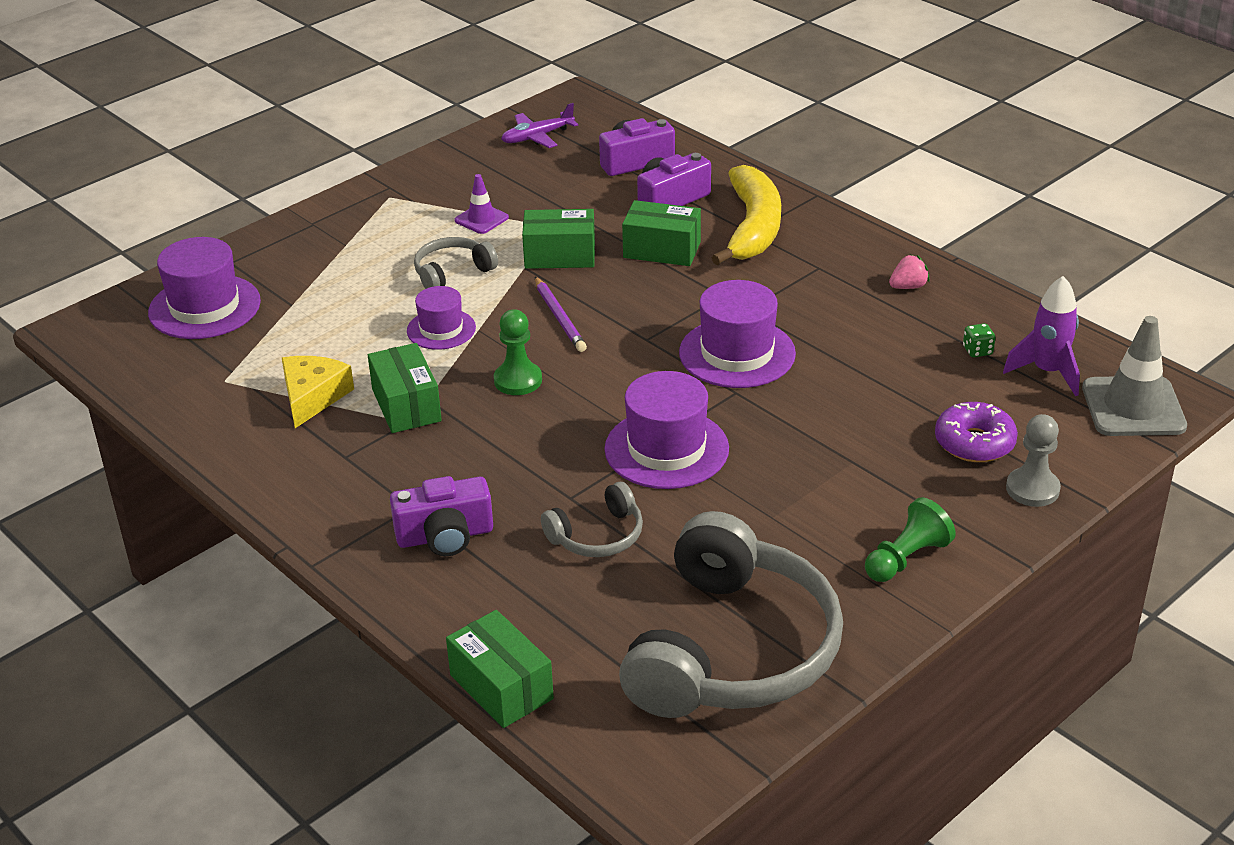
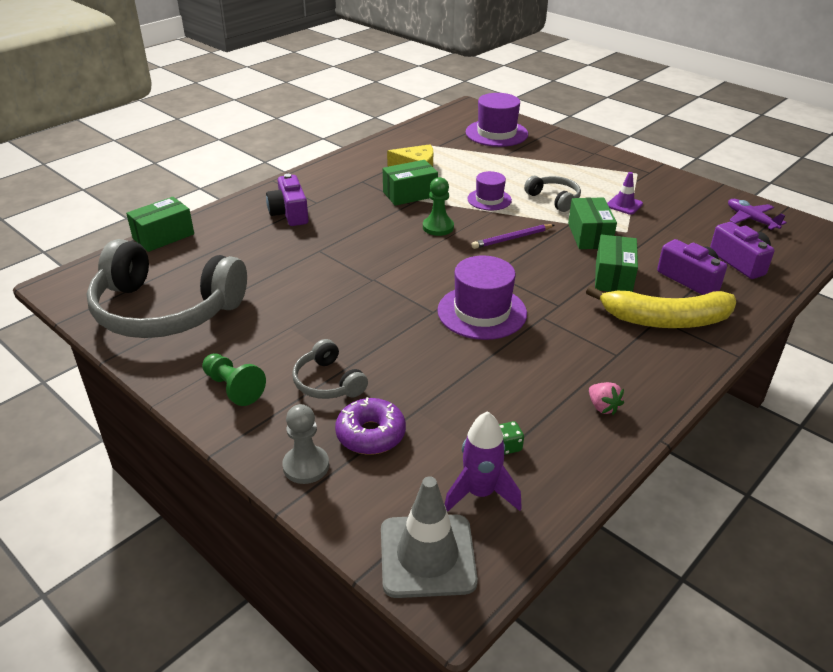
camera: 85 degrees right, 0 degrees up
(597, 536) = (281, 260): grey headphones -> grey headphones (328, 382)
(666, 449) = (366, 283): purple hat -> none

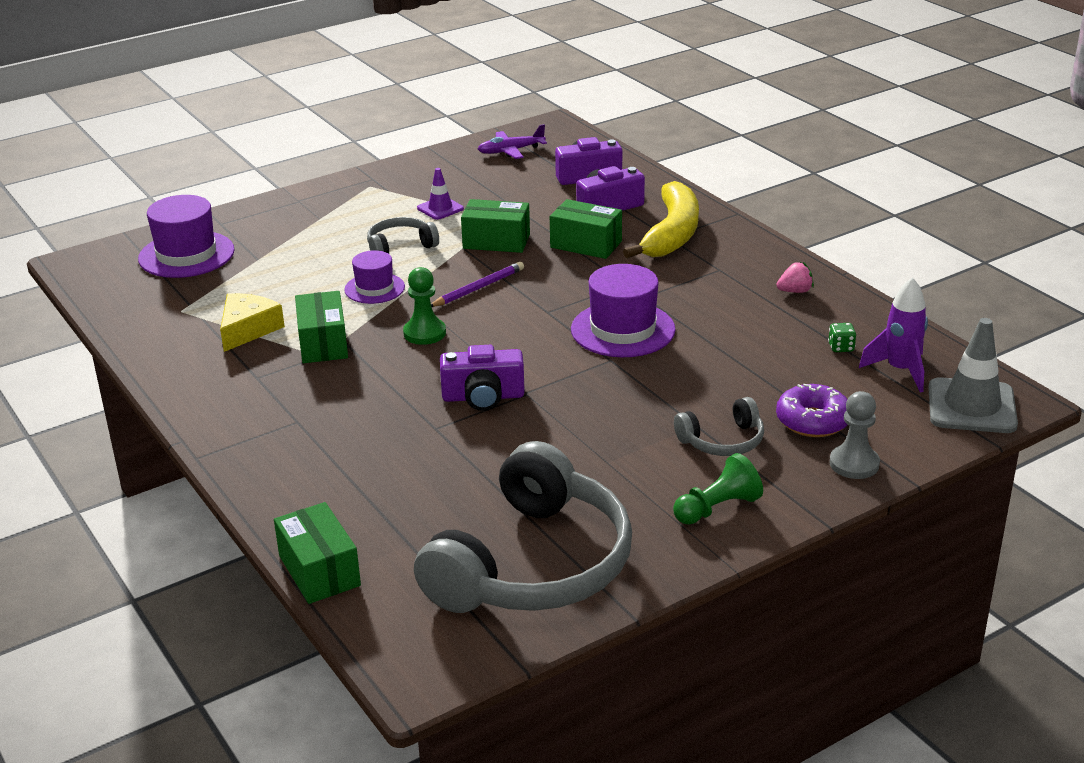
camera: 75 degrees left, 5 degrees down
(289, 213) = (317, 447): purple camera -> purple camera (483, 397)
(512, 238) = (478, 288): purple pencil -> purple pencil turned 120 degrees counterclockwise

